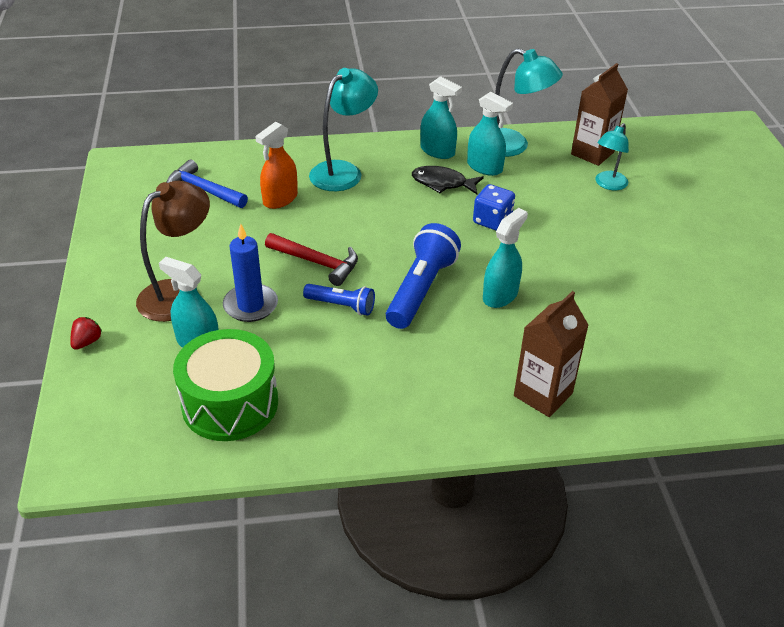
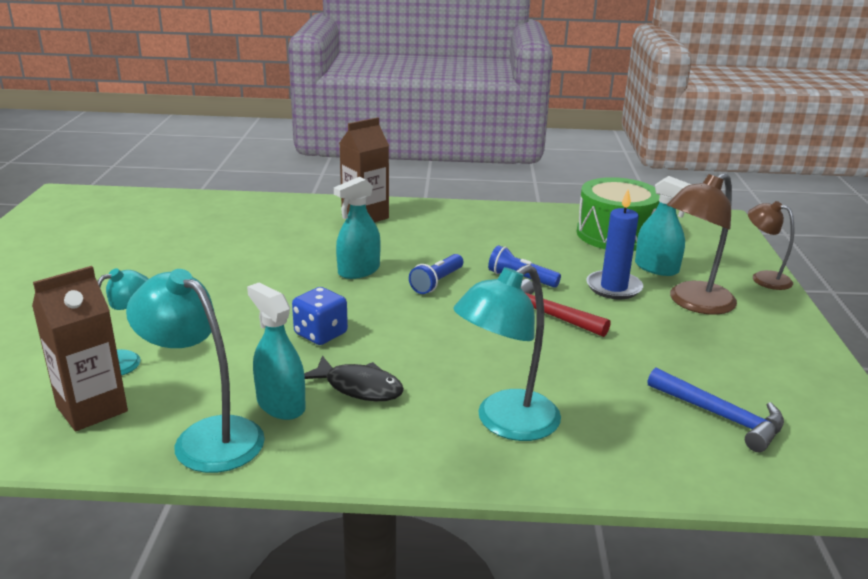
camera: 170 degrees left, 15 degrees down
(87, 342) = (763, 278): red strawberry -> brown lamp
(280, 199) = (600, 390): orange spray bottle -> none
(421, 289) = (437, 282): blue flashlight -> blue flashlight, size x0.58
(437, 151) = (340, 442): turquoise spray bottle -> none

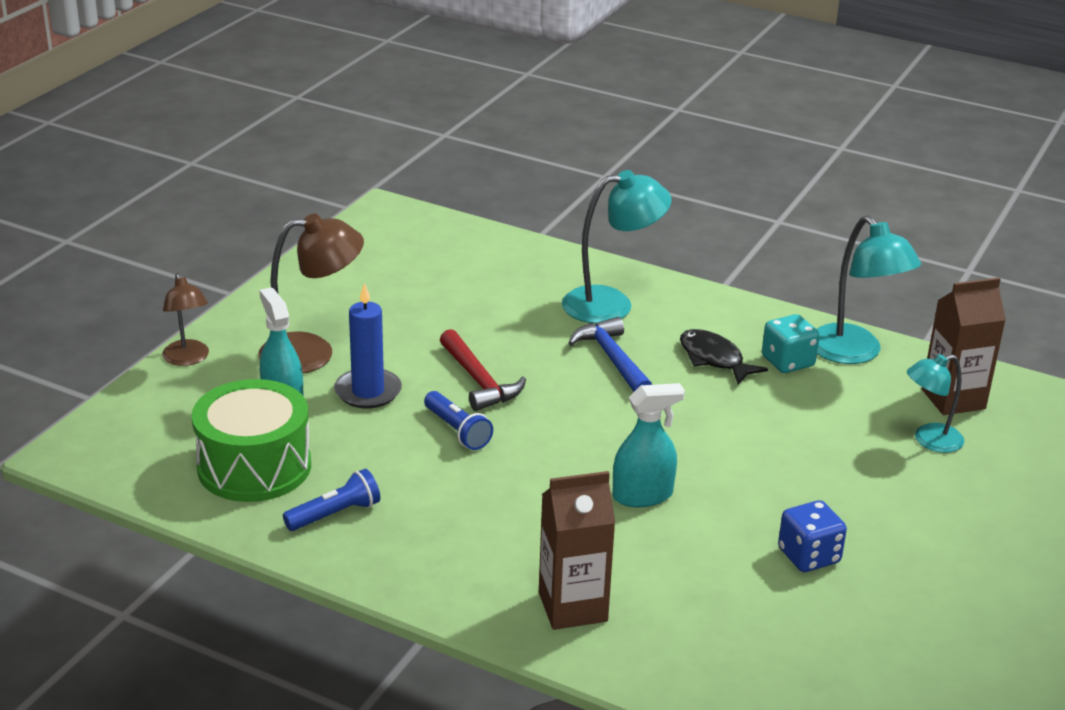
camera: 155 degrees left, 5 degrees up
(281, 405) = (787, 362): turquoise spray bottle -> turquoise dice
(320, 334) = (726, 419): blue dice -> blue dice (809, 556)
(437, 282) = (559, 452): blue flashlight -> blue flashlight (335, 514)
(721, 416) = (441, 267): blue hammer -> blue hammer (612, 359)

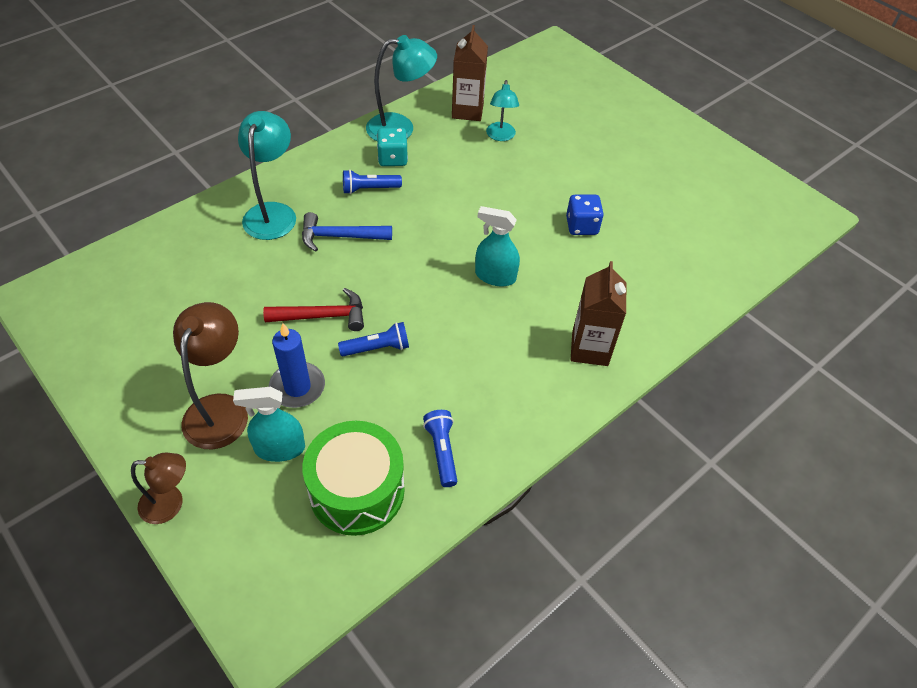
camera: 70 degrees left, 20 degrees up
(642, 495) = (495, 276): turquoise spray bottle -> turquoise spray bottle turned 75 degrees counterclockwise
(714, 359) = (369, 189): black fish -> blue flashlight

